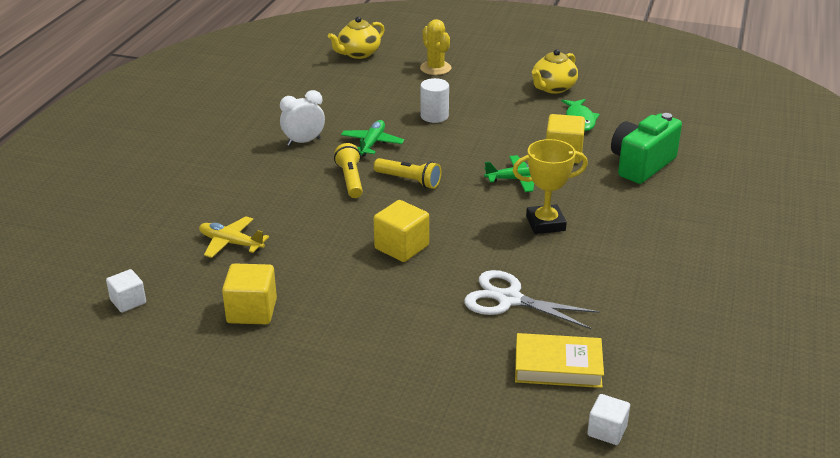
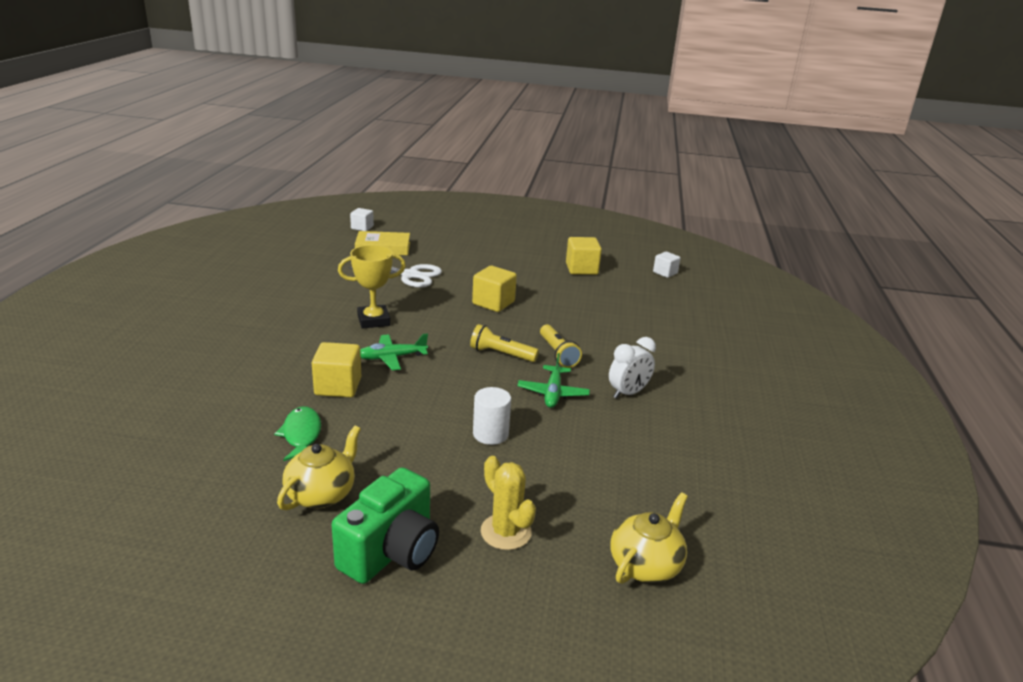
camera: 170 degrees right, 5 degrees down
(231, 243) = (626, 304): yellow plane -> none
(641, 165) = (255, 376): green camera -> green camera (391, 551)

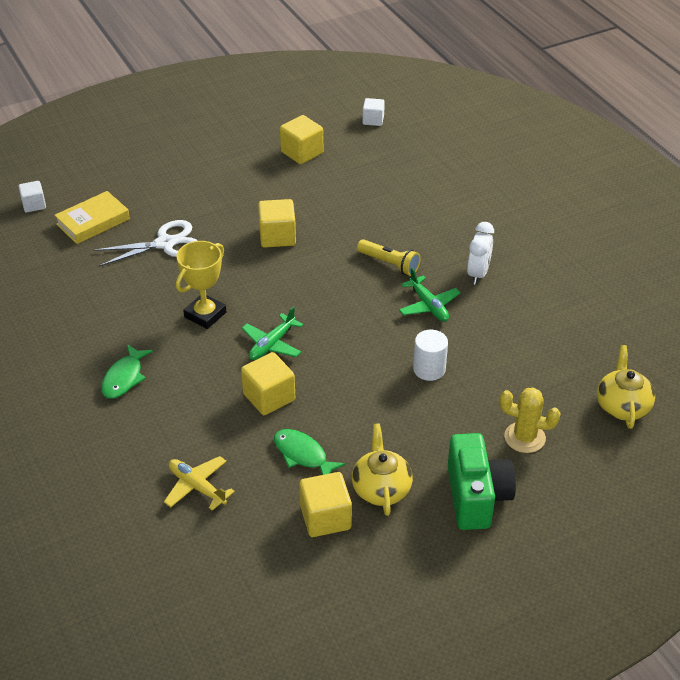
camera: 35 degrees left, 15 degrees up
(198, 412) = (197, 487): none -> yellow plane
(247, 487) = (325, 518): none -> yellow cube
(264, 328) = (124, 378): none -> green fish
(501, 354) = (349, 289): yellow flashlight -> none

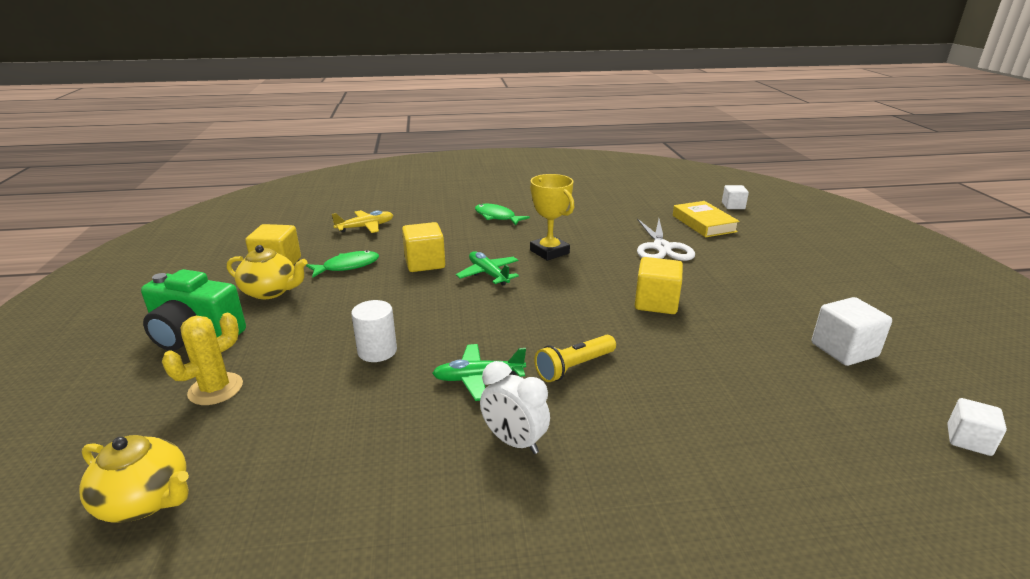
camera: 110 degrees right, 15 degrees down
(302, 152) = (844, 350): yellow cube -> white cube

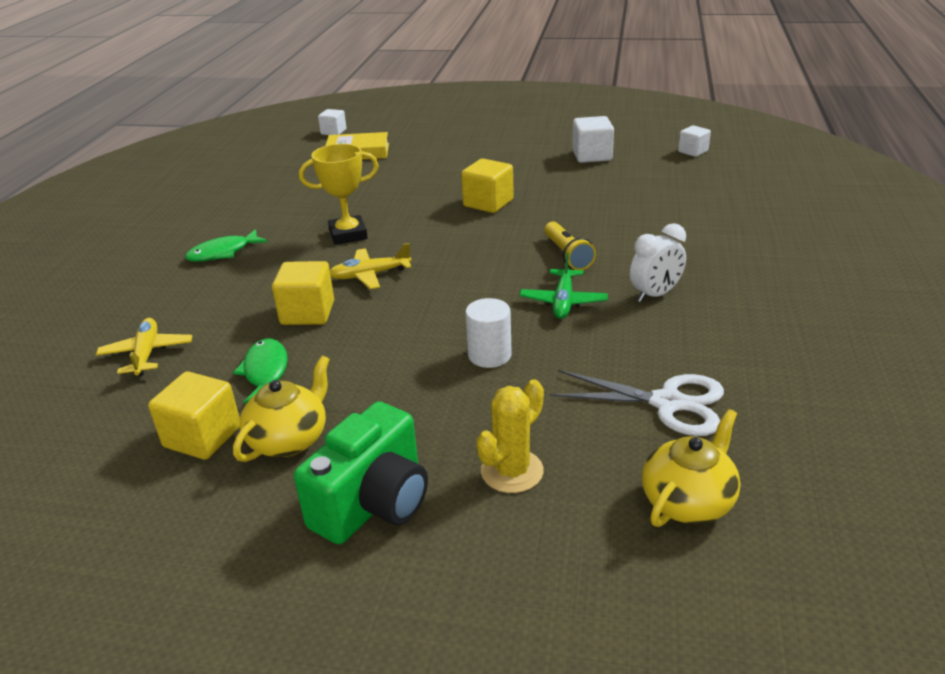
camera: 70 degrees left, 5 degrees up
(215, 389) = (512, 471): yellow cactus -> yellow cactus turned 75 degrees clockwise
(488, 274) = (370, 275): green plane -> yellow plane
(662, 247) = (389, 180): white scissors -> white scissors (667, 403)

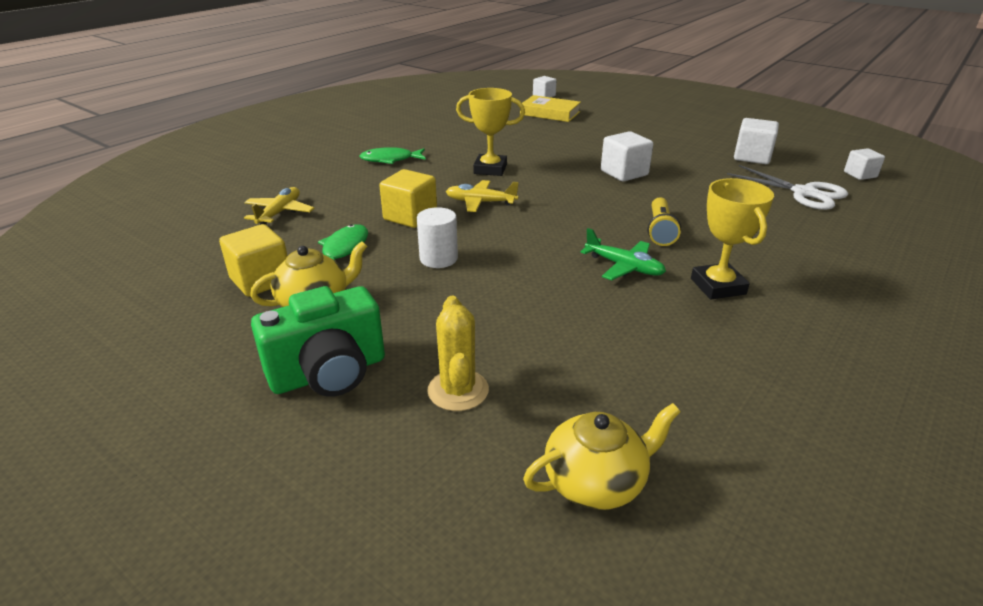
camera: 25 degrees right, 0 degrees up
(488, 203) = (624, 173): yellow cube -> white cube
(489, 355) = (521, 290): white cylinder -> white cylinder (438, 259)
(512, 471) = (458, 390): yellow cactus -> yellow cactus turned 75 degrees counterclockwise
(563, 301) = (624, 267): green plane -> green plane turned 90 degrees counterclockwise
(655, 295) = (718, 286): white clock -> yellow trophy
(667, 403) = (650, 384): white scissors -> white scissors (804, 193)

